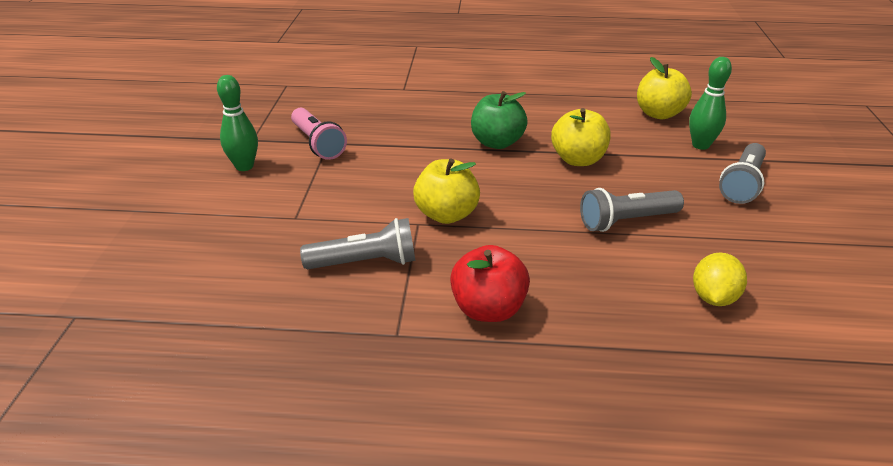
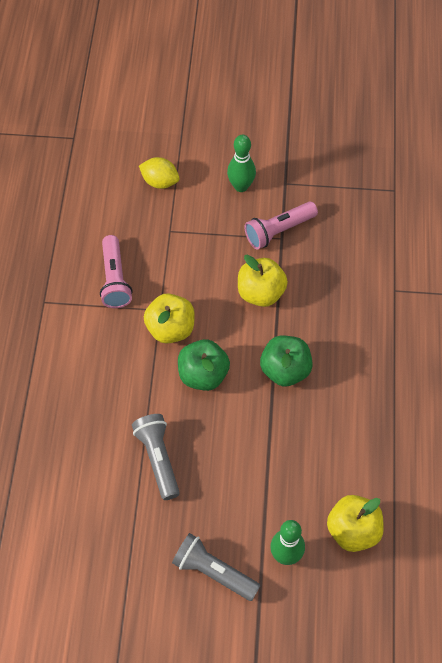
camera: 90 degrees right, 25 degrees up
(365, 263) = (114, 279): grey flashlight -> pink flashlight
(488, 309) = (62, 353): red apple -> none
(509, 191) = (203, 375): none -> green apple
(578, 160) = (255, 436): yellow apple -> yellow apple (261, 293)
(713, 297) = (63, 499): yellow lemon -> yellow lemon (160, 182)

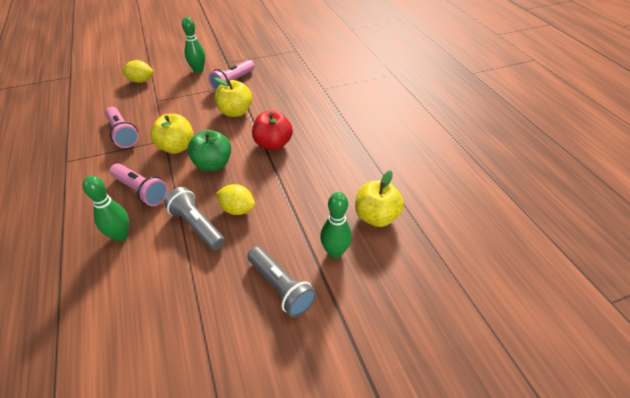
camera: 25 degrees left, 15 degrees down
(79, 438) = (121, 236): none -> green bowling pin
(114, 383) = (141, 191): none -> pink flashlight
(207, 454) = (237, 209): none -> yellow lemon
(213, 571) = (280, 288): grey flashlight -> grey flashlight turned 135 degrees counterclockwise
(285, 370) = (273, 144): green apple -> red apple

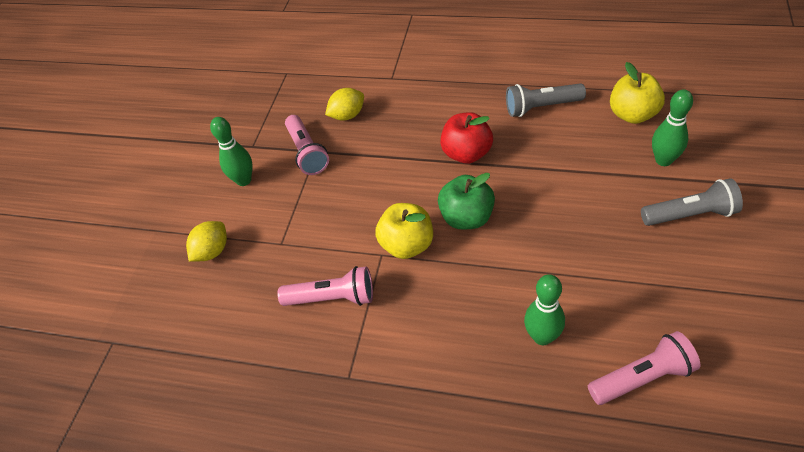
camera: 50 degrees left, 5 degrees up
(141, 191) = (471, 300): pink flashlight -> pink flashlight (642, 378)
(197, 226) = (566, 259): grey flashlight -> grey flashlight (541, 107)
(235, 112) = (376, 169): yellow apple -> none
(237, 209) = (559, 217): yellow lemon -> yellow lemon (347, 115)

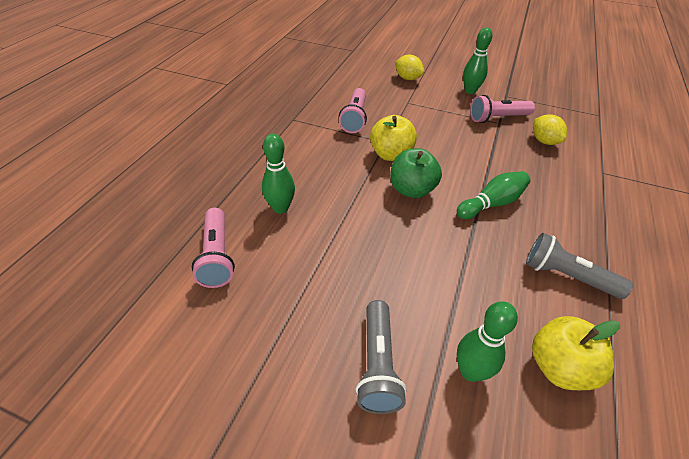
camera: 90 degrees right, 5 degrees down
(467, 154) = (492, 204): red apple -> green bowling pin
(541, 107) = (567, 276): grey flashlight -> grey flashlight turned 60 degrees counterclockwise

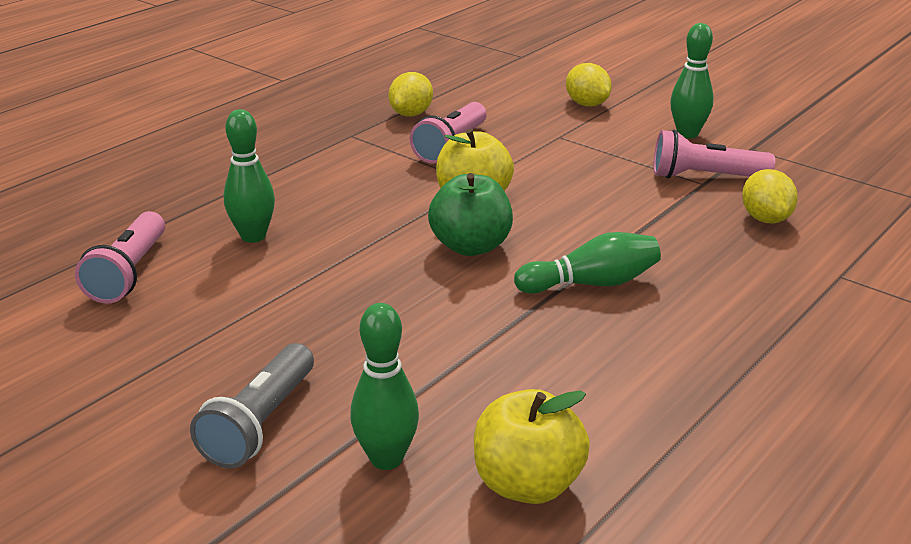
camera: 20 degrees right, 15 degrees down
(318, 98) = (411, 114): none -> yellow lemon
(567, 276) = (640, 390): grey flashlight -> none

